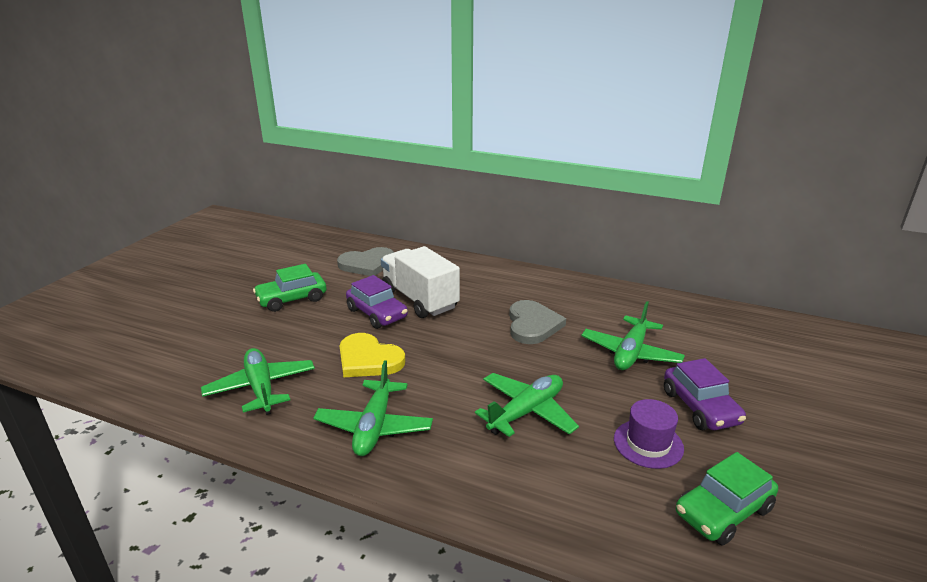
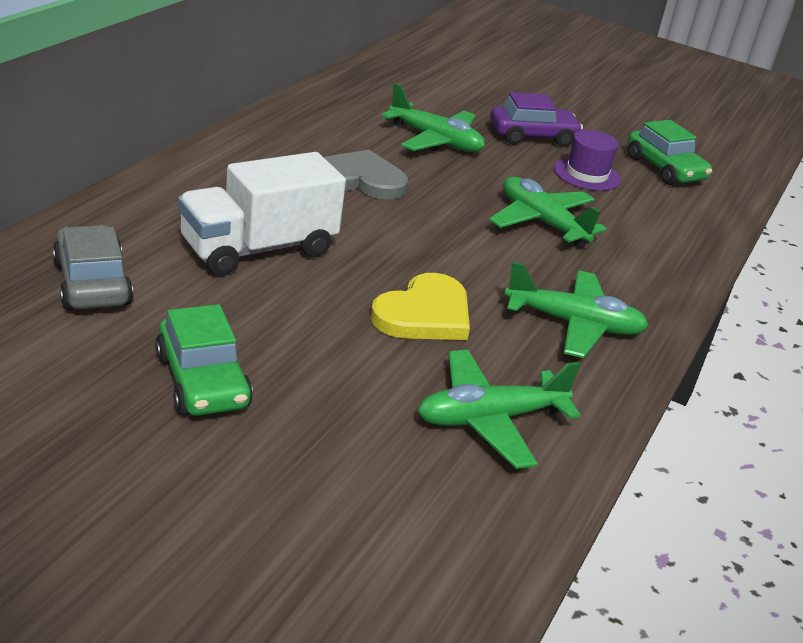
camera: 90 degrees left, 5 degrees up
(367, 264) = (92, 283): grey heart -> grey car
(377, 314) = (291, 293): purple car -> none

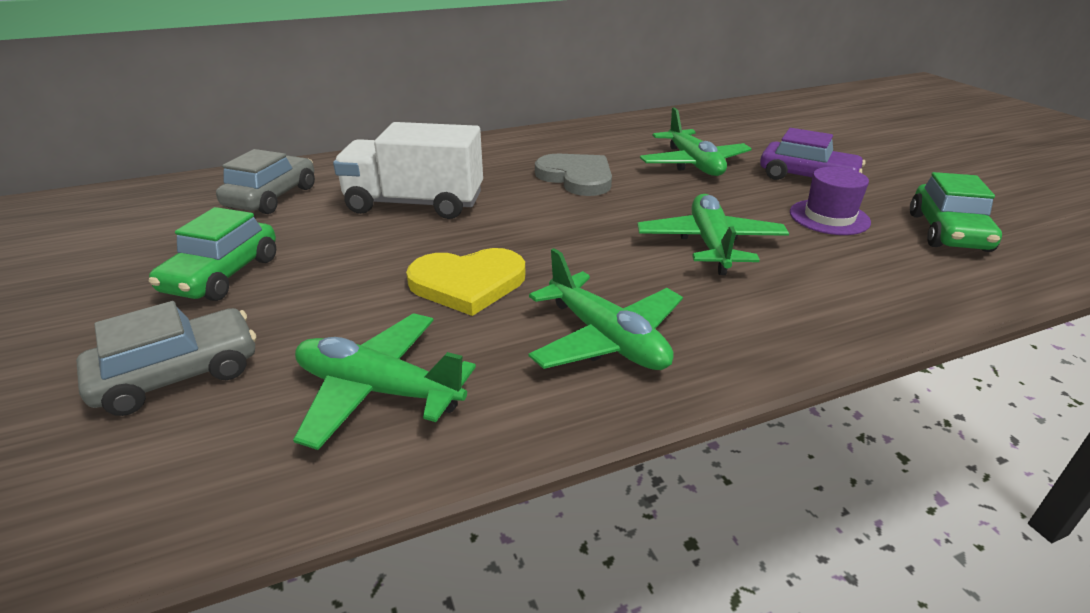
camera: 45 degrees right, 0 degrees up
(330, 473) = (178, 375): none -> grey car

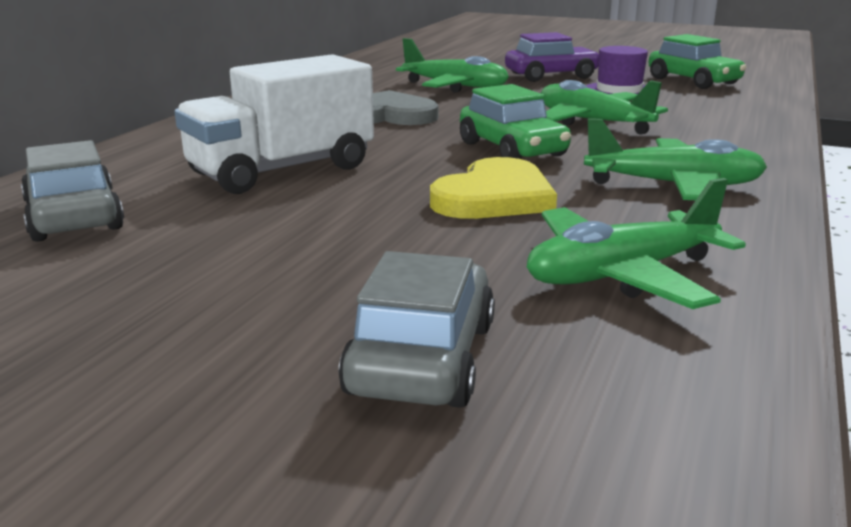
camera: 45 degrees left, 10 degrees down
(222, 275) = (221, 285): green car -> green car (512, 149)

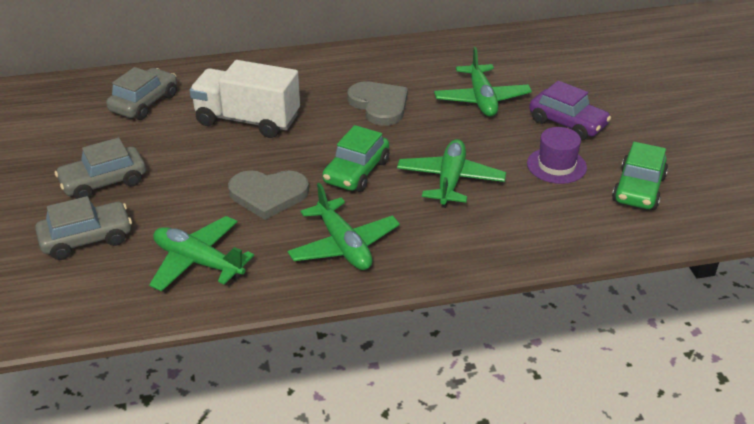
camera: 55 degrees right, 15 degrees up
(249, 299) = (103, 182): none -> grey car
(494, 197) = (268, 195): yellow heart -> grey heart

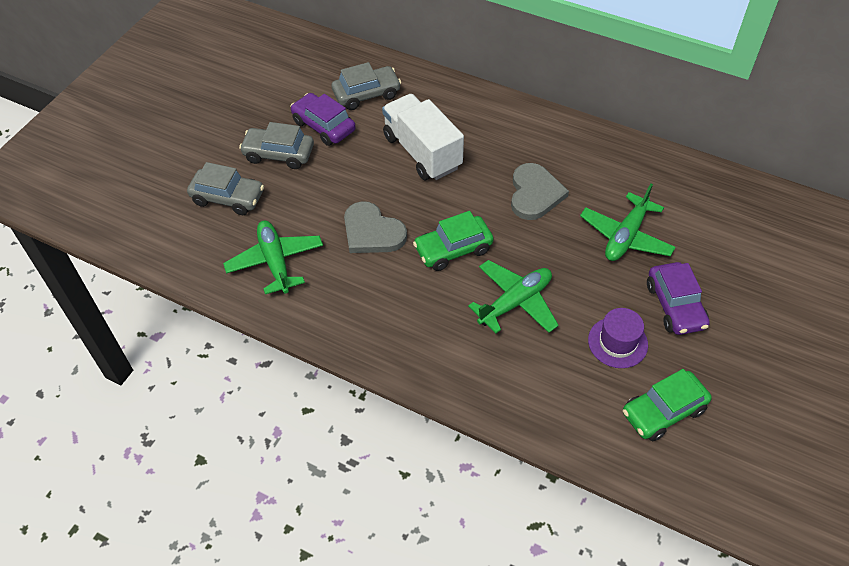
camera: 40 degrees right, 15 degrees up
(127, 142) = (323, 126): none -> purple car
(343, 245) = (379, 311): green plane -> none

